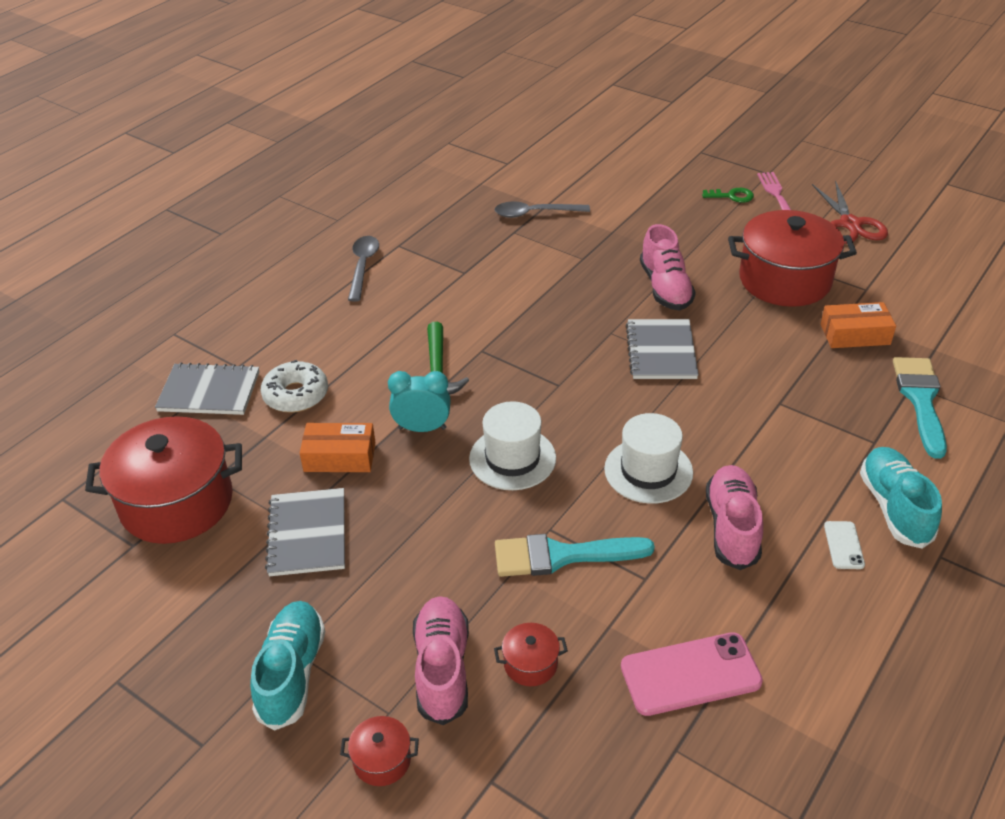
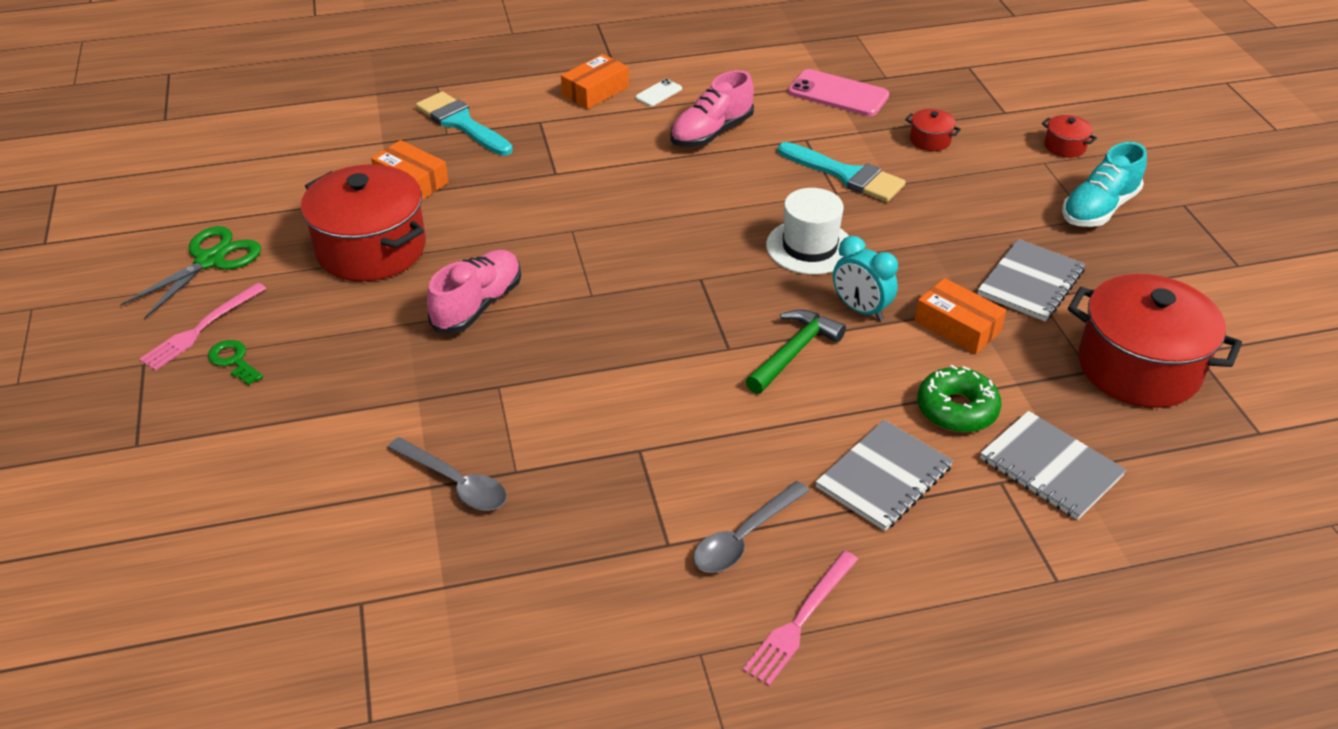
camera: 140 degrees left, 0 degrees up
(296, 395) = (957, 409): white donut -> green donut
(301, 252) = (800, 620): none -> pink fork
(442, 669) = (990, 164): pink shoe -> none
(648, 471) = (718, 186): white hat -> none
(661, 351) = (576, 255): grey notebook -> grey notebook (883, 477)
(850, 224) = (210, 261): red scissors -> green scissors
(894, 508) = (595, 91): turquoise shoe -> orange box
(920, 400) = (461, 123): turquoise brush -> turquoise brush turned 90 degrees clockwise

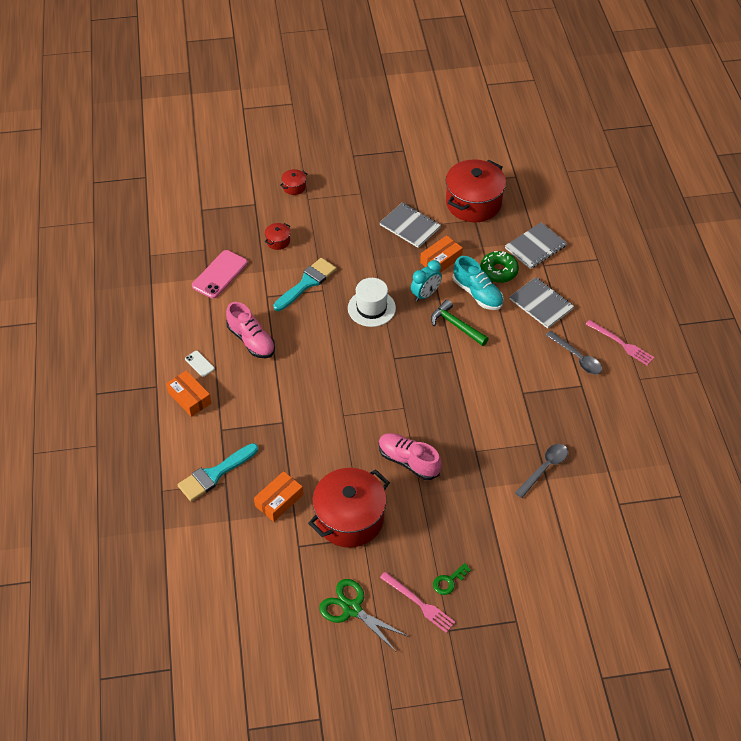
camera: 85 degrees left, 10 degrees up
(1099, 209) = (352, 187): turquoise shoe -> turquoise shoe (477, 293)

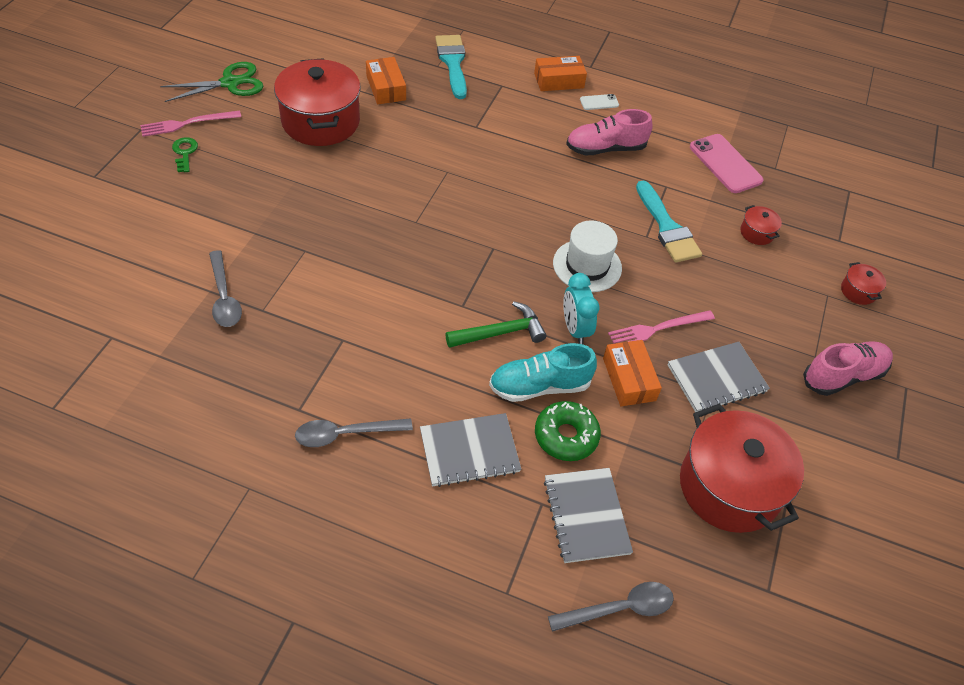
camera: 115 degrees right, 0 degrees up
(408, 461) = (344, 191): pink shoe -> pink shoe (843, 376)
(569, 220) = (619, 608): none -> grey spoon
(621, 343) = (324, 508): pink fork -> pink fork (658, 329)

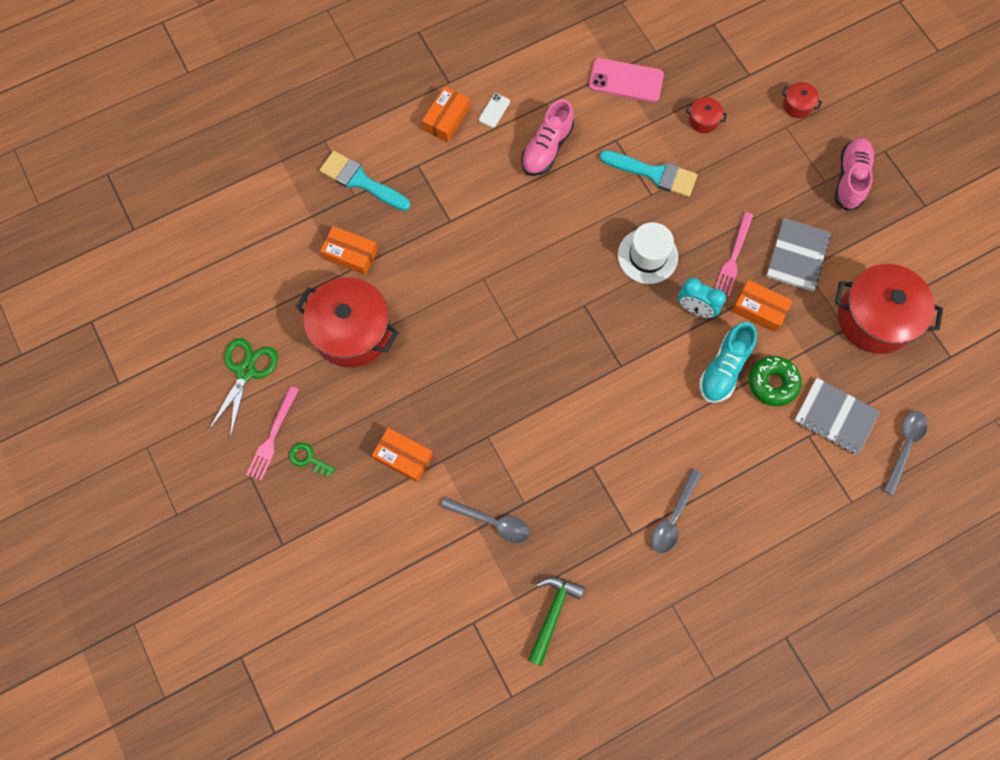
camera: 45 degrees left, 20 degrees up
(237, 207) = (403, 457): none -> orange box
(469, 451) = (741, 450): grey notebook -> none
(500, 332) = (662, 359): green hammer -> green hammer (552, 614)

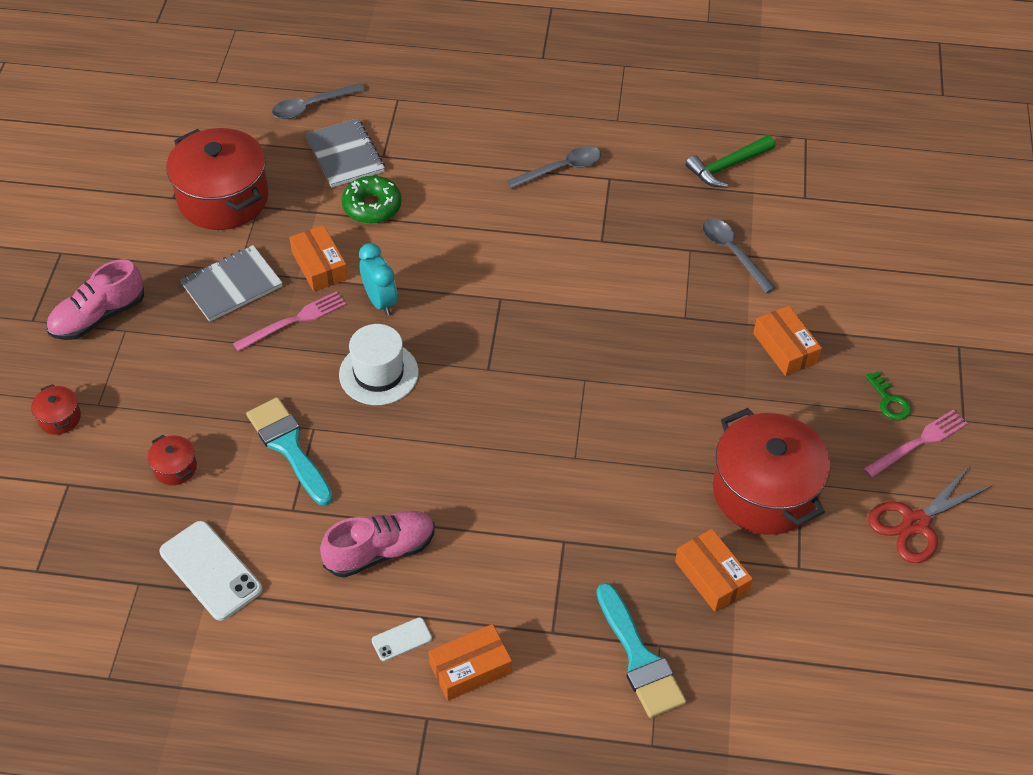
camera: 145 degrees left, 20 degrees down
(246, 371) = (916, 523): green scissors -> red scissors
(626, 80) = (210, 570): pink phone -> white phone
(724, 368) = (404, 241): turquoise shoe -> none

